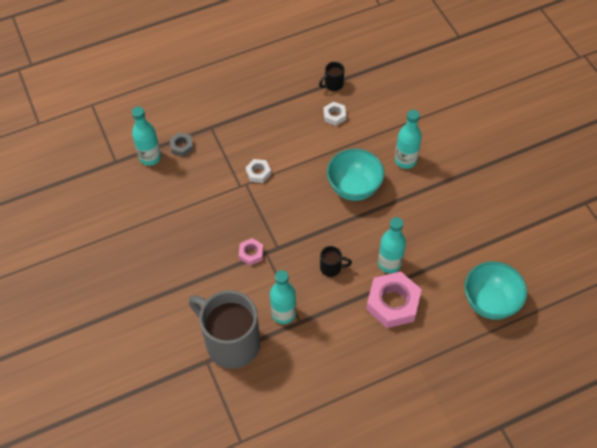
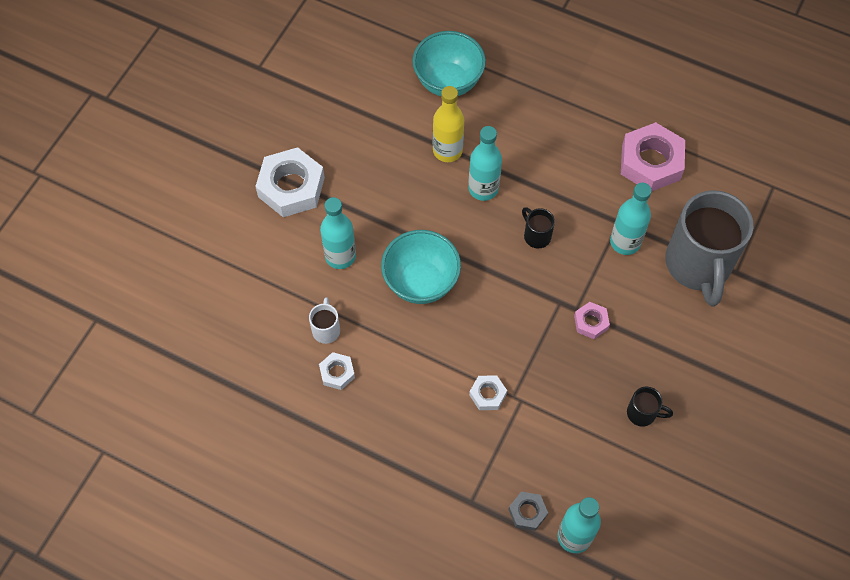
camera: 130 degrees left, 5 degrees up
(333, 85) = (290, 409): black mug -> black mug (642, 413)
(364, 126) = (326, 329): none -> white mug
(393, 303) = (524, 158): pink nut -> pink nut (650, 162)
(434, 263) = (447, 151): none -> yellow bottle
(474, 165) = (291, 187): none -> white nut

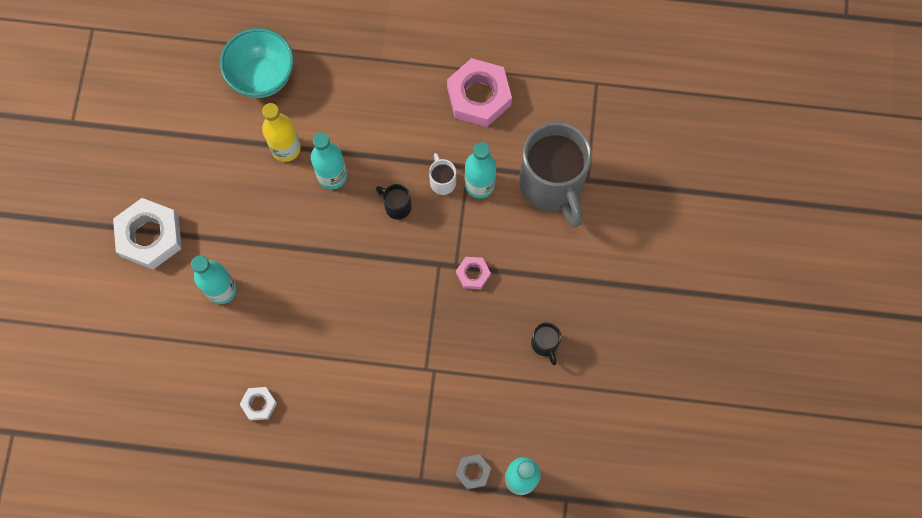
camera: 20 degrees left, 10 degrees up
(326, 329) = (234, 366): white mug -> white mug (442, 181)
(421, 282) = (305, 289): turquoise bowl -> none
(487, 394) = (402, 376): white nut -> none
(642, 413) = (545, 344): black mug -> black mug turned 75 degrees clockwise

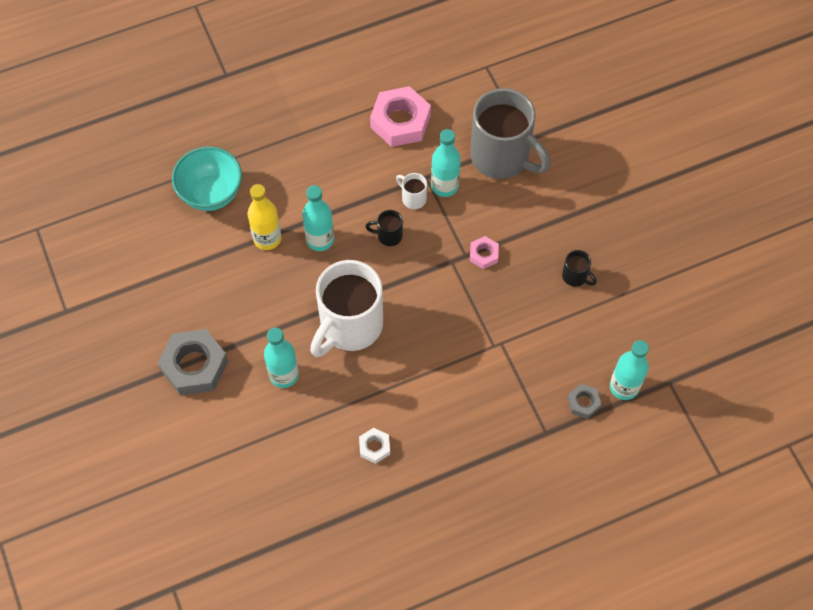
camera: 30 degrees left, 10 degrees down
(150, 236) = (194, 366): white nut -> grey nut
(307, 276) = (349, 326): none -> white mug

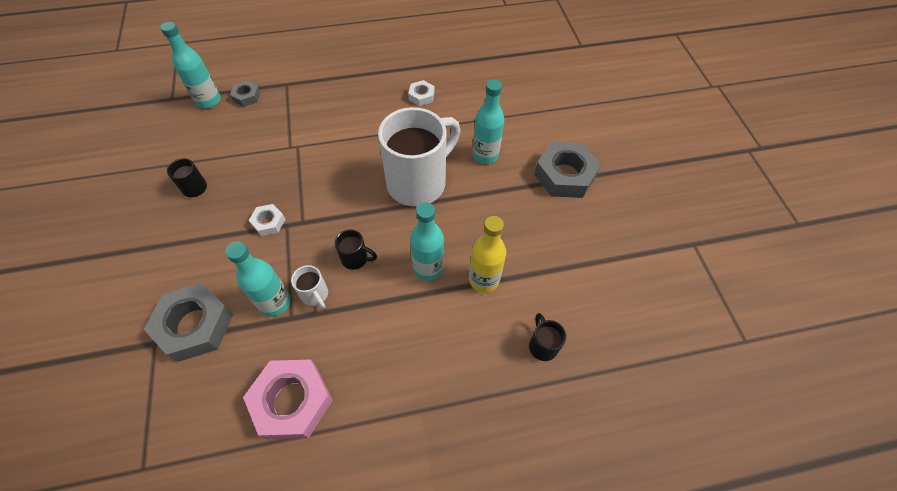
camera: 170 degrees left, 5 degrees down
(211, 194) = (542, 345): turquoise bowl -> black mug
(484, 254) = (268, 222): pink nut -> white nut
(502, 157) = (195, 325): grey mug -> grey nut

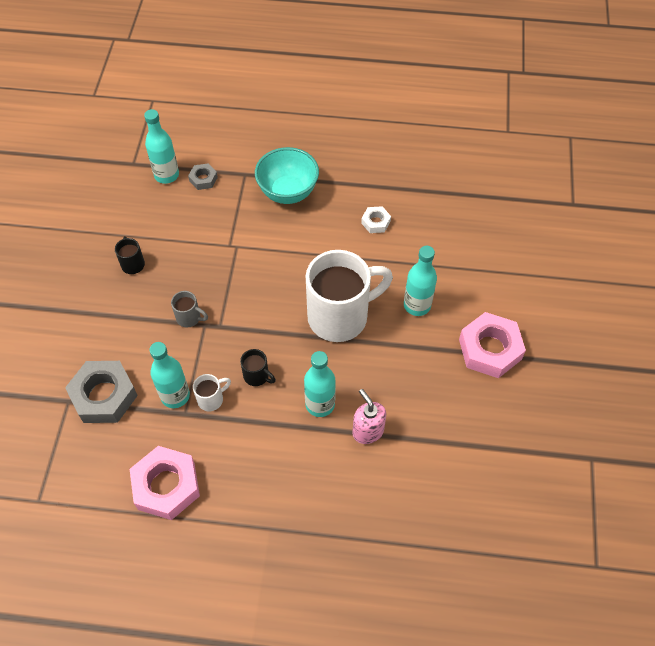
camera: 20 degrees right, 0 degrees up
(268, 222) = (189, 318): white nut -> grey mug
(315, 295) = (211, 399): white mug -> white mug turned 105 degrees counterclockwise
(332, 90) = (288, 192): none -> turquoise bowl
(484, 279) = (367, 431): yellow bottle -> pink soap dispenser
(542, 345) = (398, 508): black mug -> none
(564, 175) = (489, 349): grey nut -> pink nut

